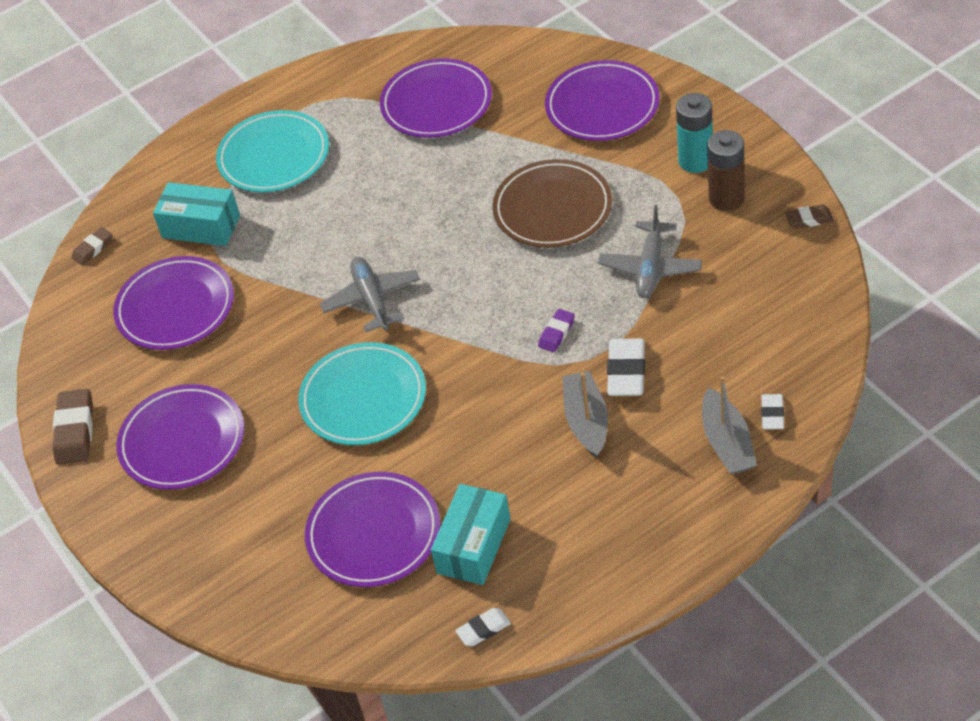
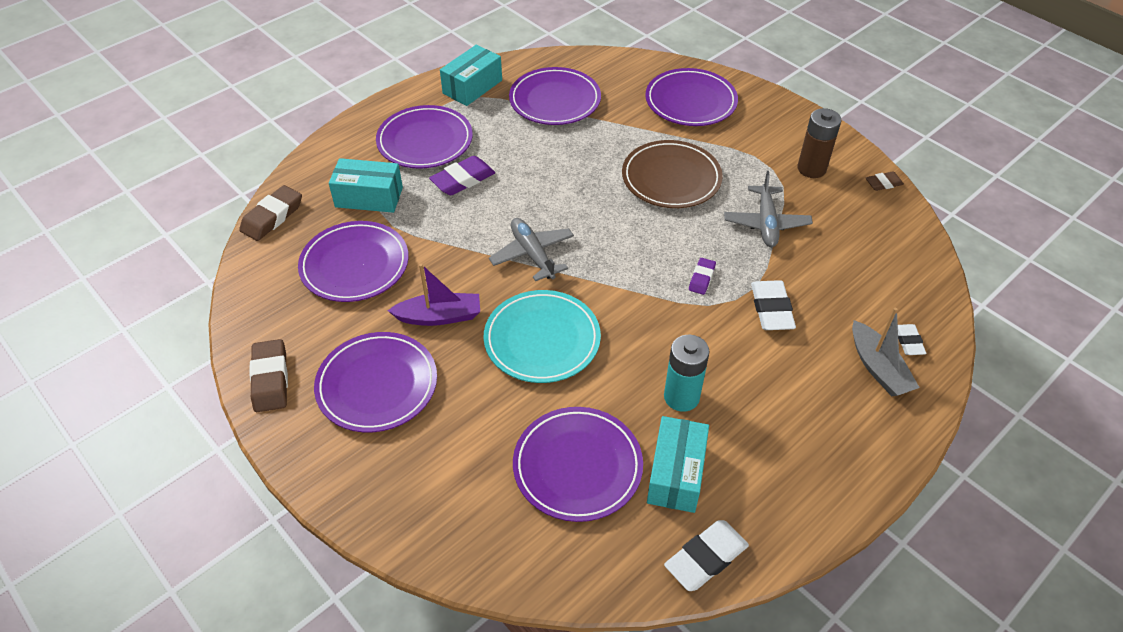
camera: 15 degrees left, 0 degrees up
(93, 248) = (272, 217): brown eraser -> brown eraser, size x1.71
(258, 369) = (439, 316): none -> purple boat
(274, 156) = (425, 141): turquoise plate -> purple plate
(309, 207) = (463, 180): none -> purple eraser
(341, 84) = (472, 87): none -> turquoise box
(483, 629) = (706, 558): white eraser -> white eraser, size x1.71
(586, 421) = (748, 353): grey boat -> none
(695, 161) = (777, 141): turquoise battery -> turquoise battery (681, 397)

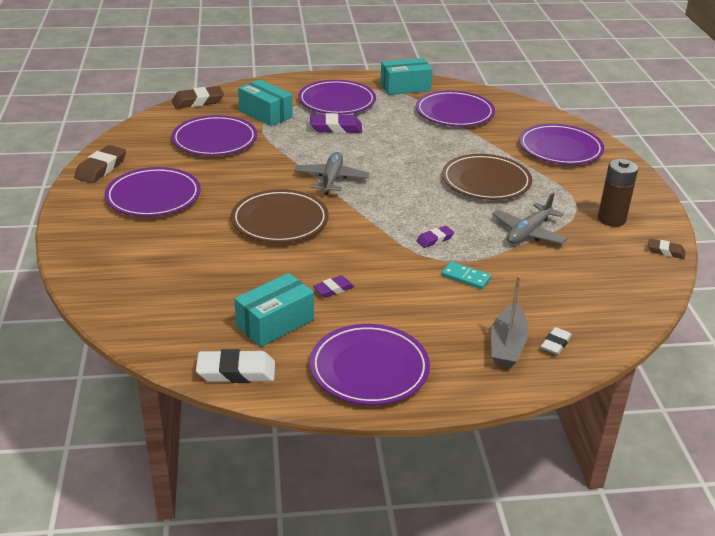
camera: 35 degrees right, 15 degrees down
(439, 316) = (232, 183): purple boat -> none
(542, 340) = (280, 221): turquoise plate -> brown plate
(577, 466) = (217, 288): purple plate -> purple plate (369, 369)
(681, 397) = (333, 289): turquoise battery -> purple eraser
(771, 309) = (466, 277): white eraser -> turquoise domino

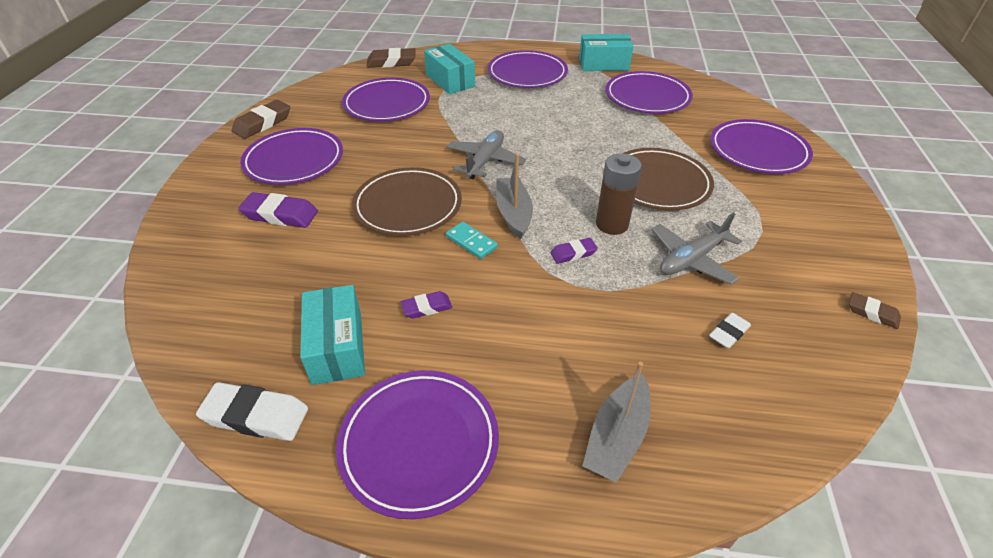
camera: 15 degrees right, 10 degrees up
(275, 323) = (337, 347): turquoise box -> turquoise box turned 75 degrees counterclockwise
(336, 128) = (514, 102): purple eraser -> purple eraser (280, 215)
(374, 216) = (513, 213): none -> grey boat
(466, 277) = (594, 314): turquoise domino -> turquoise domino (471, 242)
(555, 344) = (685, 447): white eraser -> white eraser (728, 333)
(611, 219) = (804, 254): brown battery -> brown battery (612, 224)

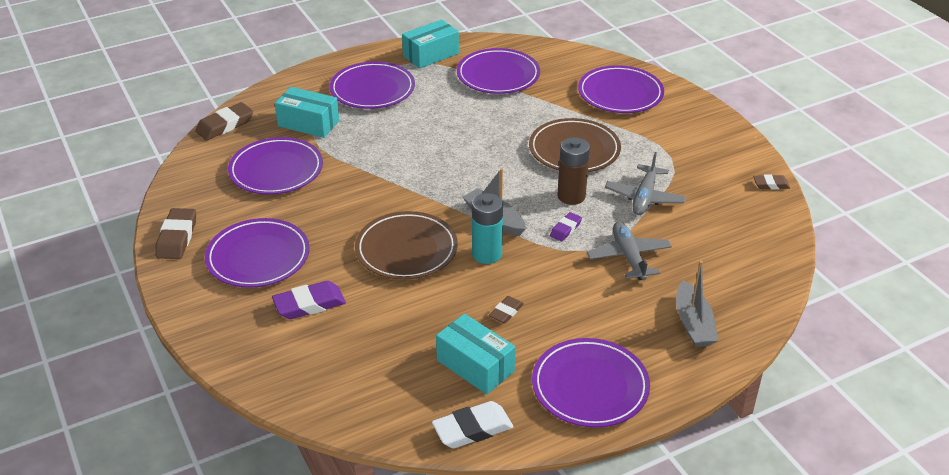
camera: 35 degrees left, 5 degrees down
(427, 307) = (506, 312): purple eraser -> brown eraser
(471, 242) = (487, 254): turquoise domino -> turquoise battery
(485, 161) = (426, 187): grey plane -> grey plane (628, 257)
(728, 333) = (704, 235): white eraser -> none

